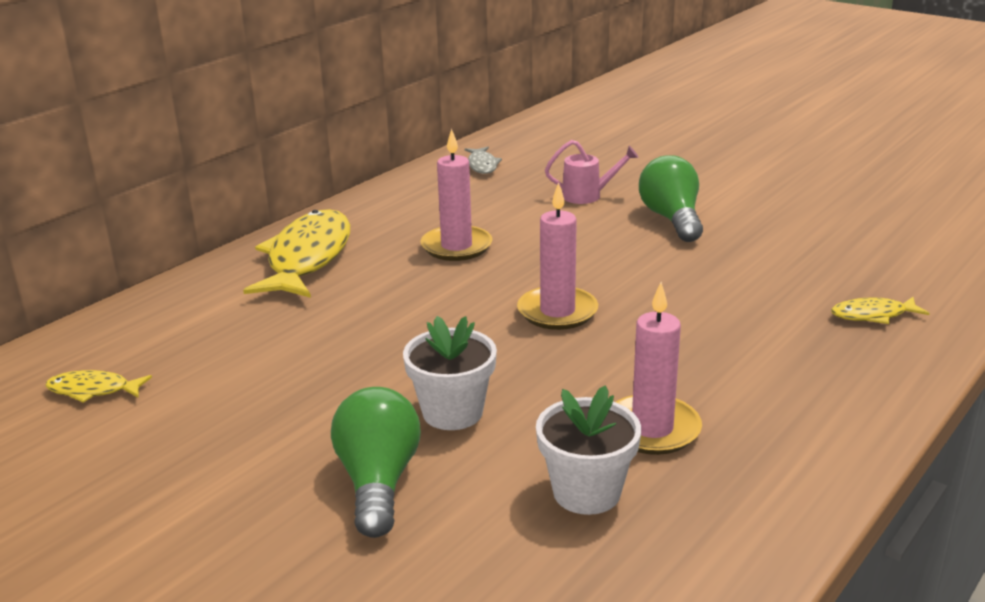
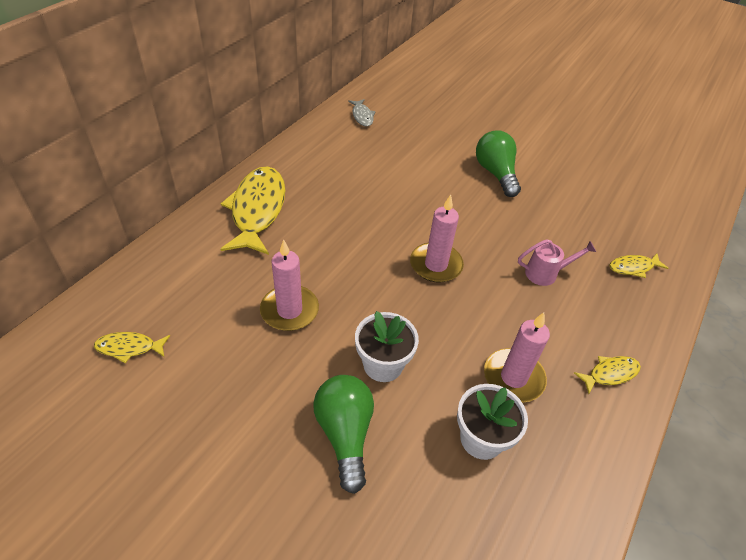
camera: 10 degrees left, 20 degrees up
(456, 247) = (358, 199): pink candle -> pink candle (289, 310)
(587, 196) = (437, 149): pink watering can -> pink watering can (546, 273)
(810, 428) = (610, 374): none -> yellow fish

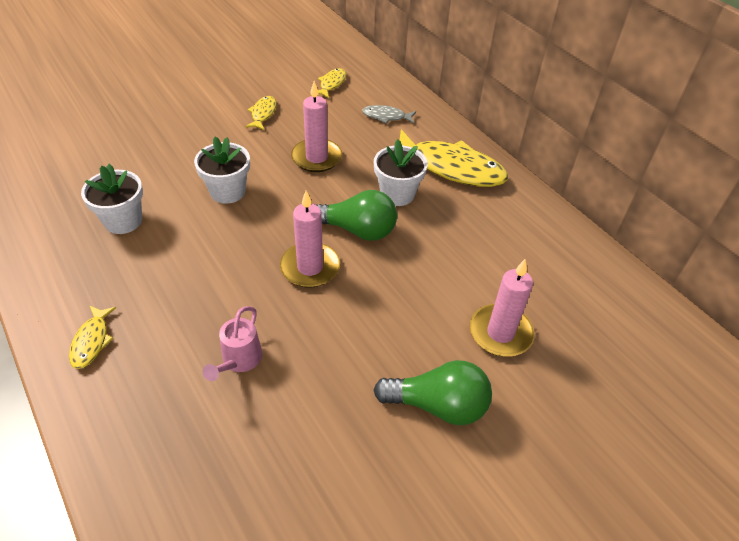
camera: 115 degrees right, 0 degrees up
(314, 236) = (397, 194): none -> white flower pot
(345, 434) = (190, 156): green light bulb -> green light bulb (357, 230)
(362, 116) = (612, 302): grey fish -> grey fish (386, 116)
(513, 377) = (151, 265): pink candle -> pink candle (500, 333)
(633, 267) = (184, 471): yellow fish -> yellow fish (263, 114)

